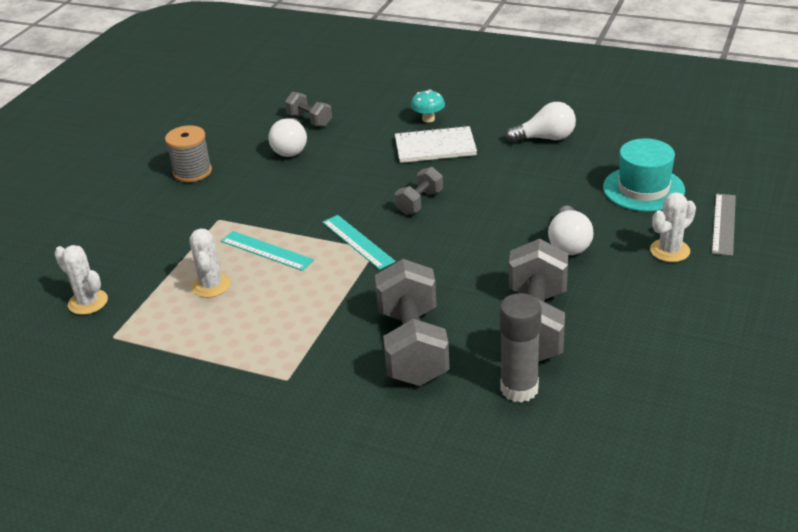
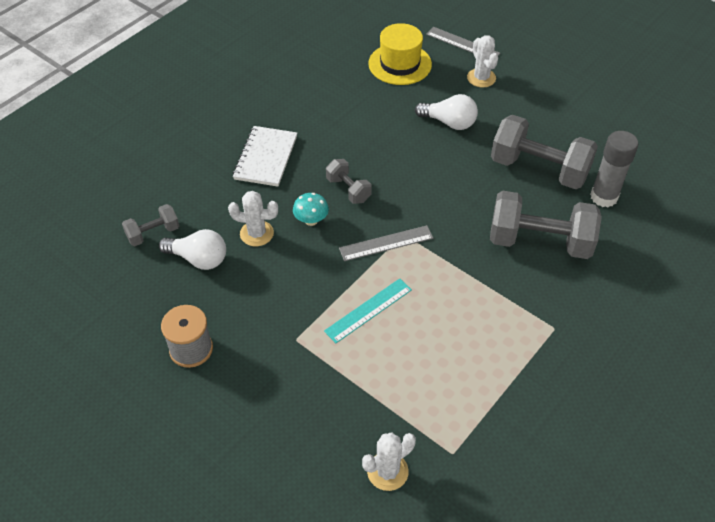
camera: 75 degrees left, 15 degrees up
(211, 285) = (404, 362): white cactus -> white cactus (256, 233)
(357, 241) = (386, 243): turquoise ruler -> grey ruler
(428, 119) = (214, 150): turquoise mushroom -> turquoise mushroom (311, 220)
(545, 138) = (296, 90): white light bulb -> none
(643, 189) = (400, 64): turquoise hat -> yellow hat

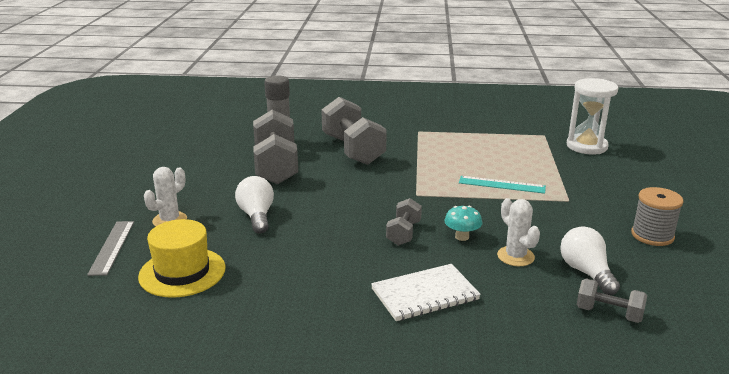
camera: 125 degrees left, 25 degrees down
(386, 243) = (435, 198): grey ruler -> none
(387, 471) = (586, 146): white cactus -> white hourglass

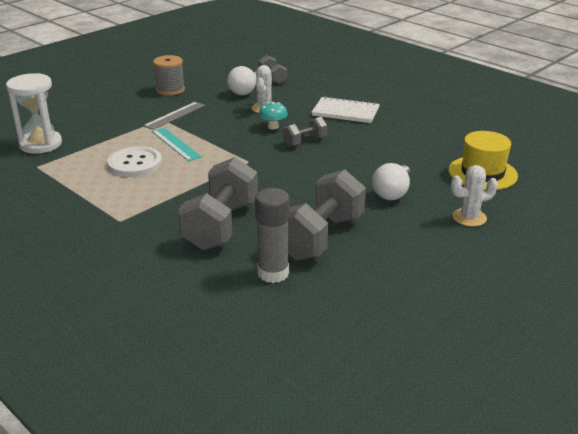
camera: 140 degrees left, 5 degrees up
(112, 247) = (530, 211): grey ruler -> grey ruler (174, 115)
(492, 160) = (135, 164): none -> white button

